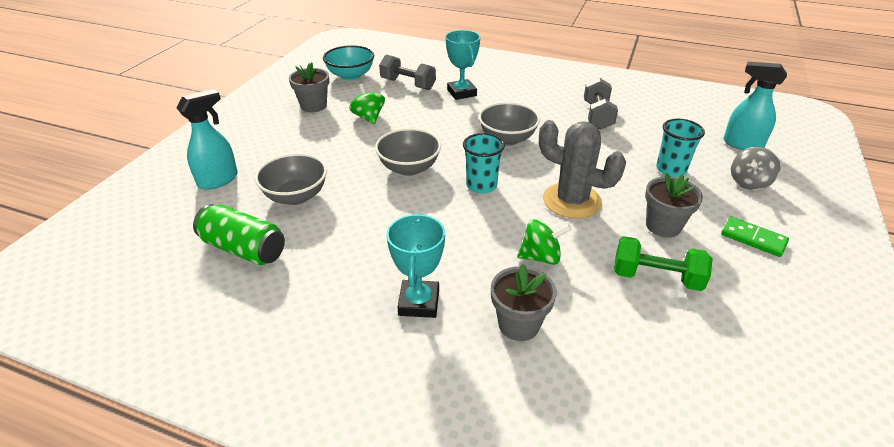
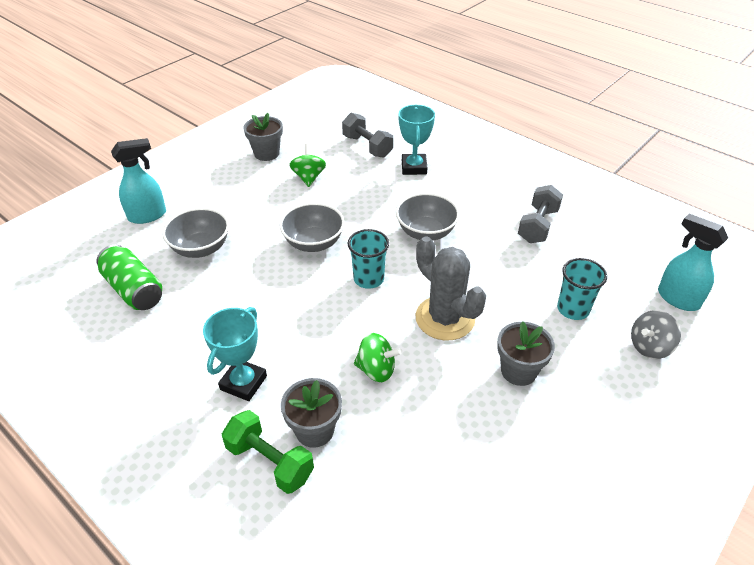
camera: 20 degrees right, 5 degrees up
(351, 76) = (319, 125): turquoise bowl -> none
(656, 277) = (472, 423): green dumbbell -> green dumbbell (270, 461)
(753, 238) = (604, 412): green domino -> none

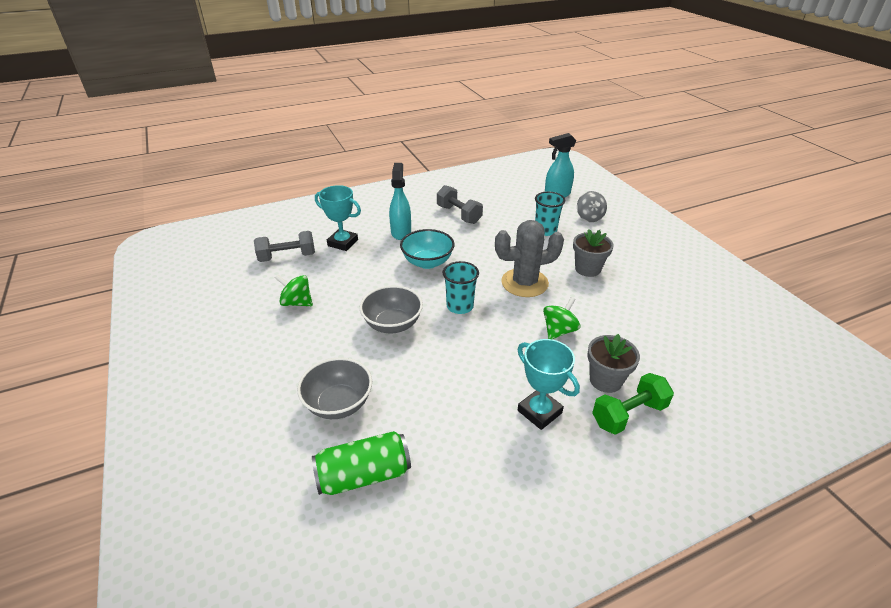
camera: 65 degrees left, 5 degrees down
(148, 216) = (242, 440): turquoise spray bottle -> turquoise spray bottle (401, 232)
(267, 153) = (228, 320): grey flower pot -> none
(426, 232) = (427, 262): grey bowl -> turquoise bowl

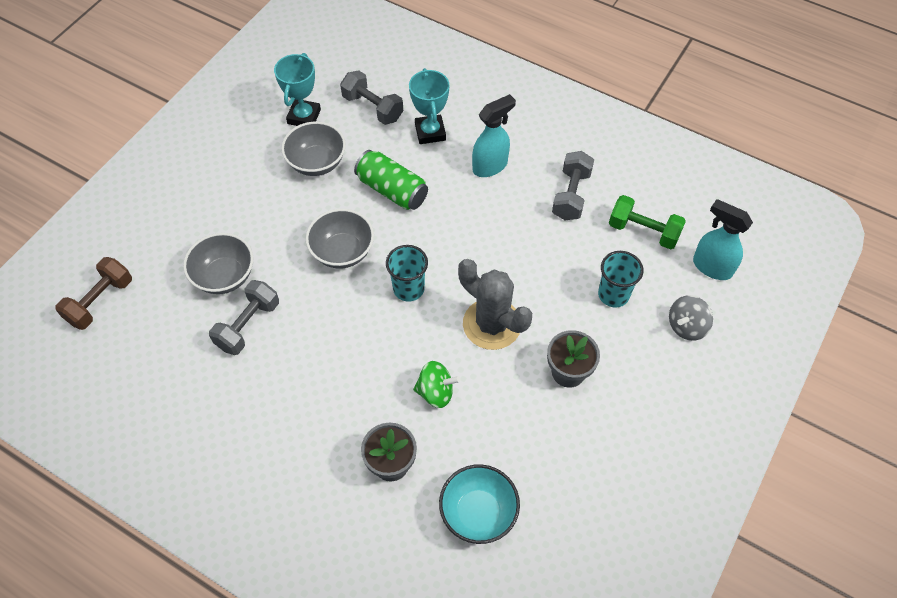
camera: 55 degrees right, 20 degrees up
(260, 518) = (100, 301): none -> brown dumbbell
(297, 302) = (317, 163): green spinning top -> grey bowl
(364, 475) = (170, 339): green can -> green can (392, 190)
(404, 410) = (248, 325): none -> grey dumbbell
(427, 262) = (457, 221): turquoise bowl -> turquoise bowl (478, 512)
(539, 412) = (312, 426): turquoise trophy -> turquoise trophy (304, 116)
(628, 414) = (358, 501): green dumbbell -> green dumbbell (643, 231)

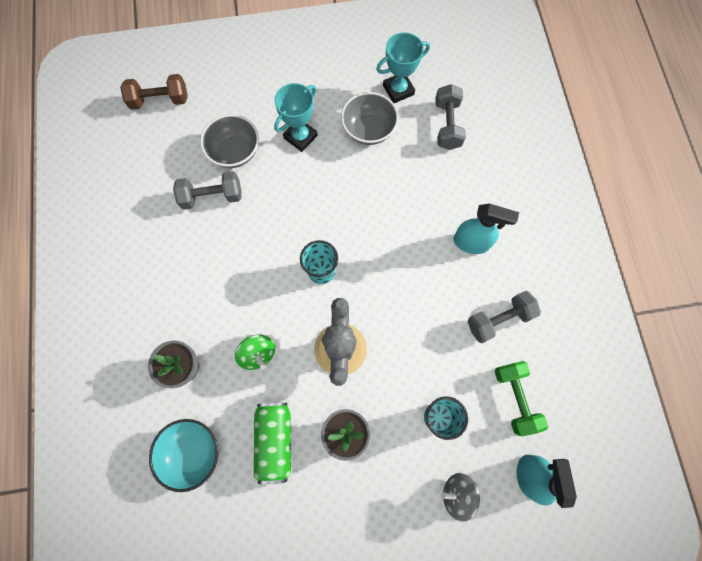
camera: 50 degrees right, 15 degrees up
(342, 252) = (314, 205): grey bowl -> none
(392, 190) = (390, 195): green can -> green can (275, 441)
(430, 132) = (462, 179): turquoise trophy -> turquoise trophy (300, 137)

